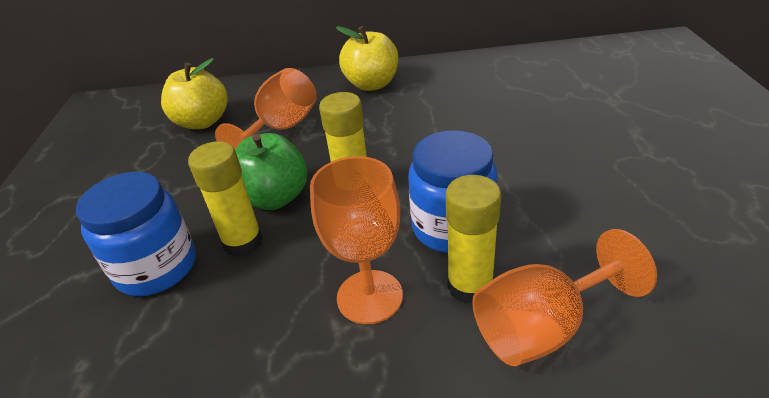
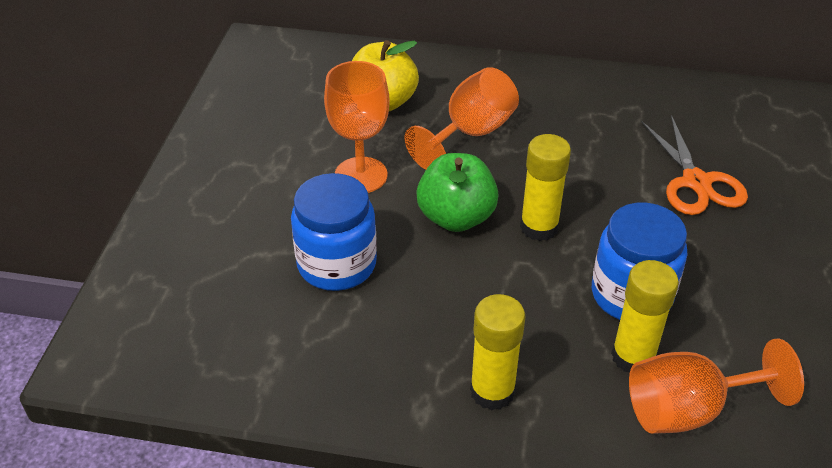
camera: 10 degrees right, 5 degrees up
(243, 242) = (421, 258): yellow glue stick -> yellow glue stick (492, 391)
(369, 296) = (536, 343): orange goblet -> orange goblet (361, 175)
(372, 84) = (583, 96): yellow apple -> none
(481, 124) = (696, 182): none -> orange scissors

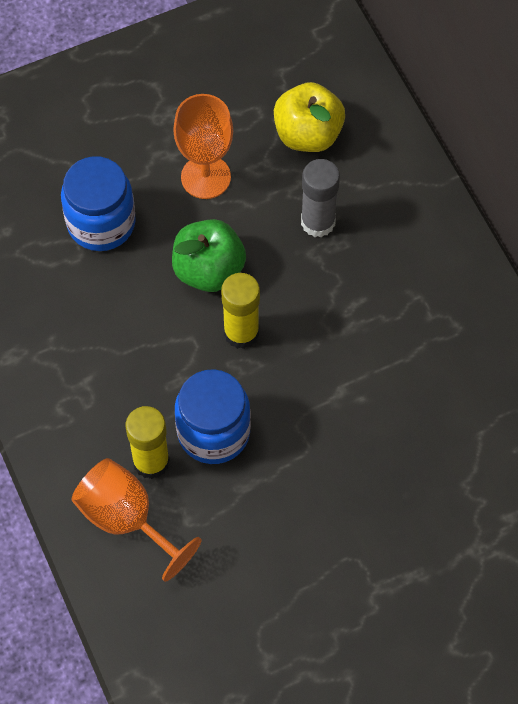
camera: 55 degrees right, 20 degrees up
(470, 133) = (318, 222): orange goblet -> grey glue stick
(492, 391) = (56, 389): yellow glue stick -> none
(696, 182) = (386, 420): orange scissors -> none

